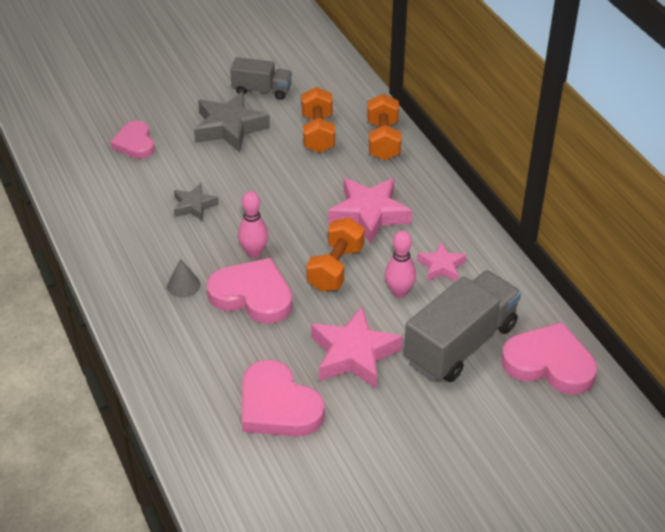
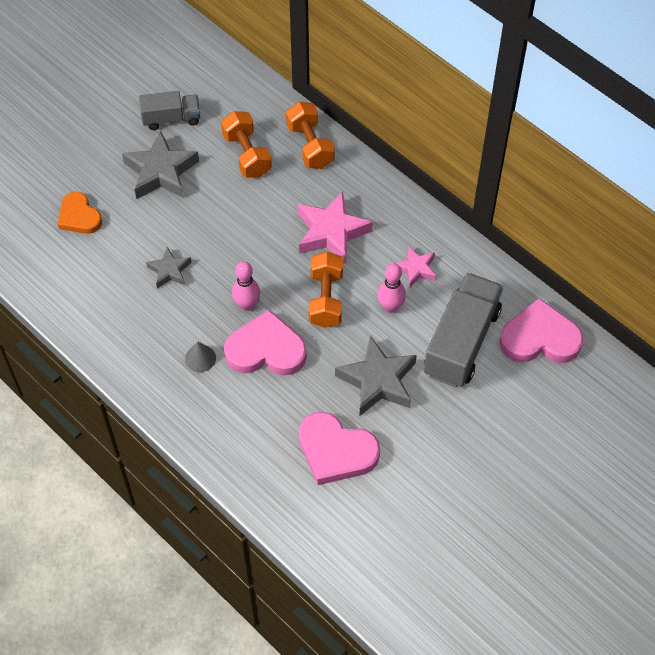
camera: 20 degrees left, 15 degrees up
(135, 143) = (79, 216): pink heart -> orange heart
(354, 354) = (378, 381): pink star -> grey star

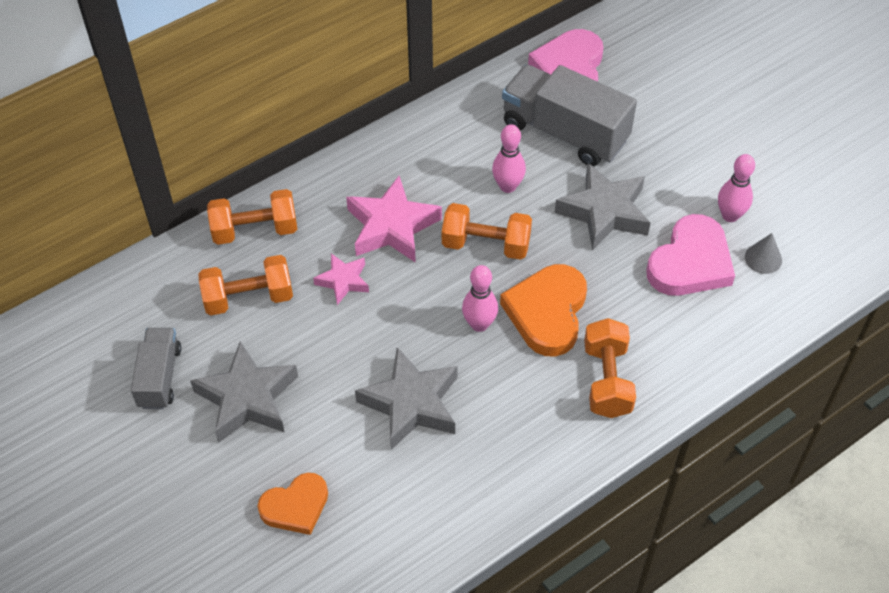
camera: 80 degrees left, 5 degrees down
(169, 271) = (411, 403): grey star -> grey star, size x1.77
(200, 358) = (549, 382): grey cone -> grey cone (763, 258)
(208, 398) = (607, 380): none -> orange dumbbell
(266, 349) = (547, 312): pink heart -> orange heart
(394, 480) = (730, 215): none -> pink bowling pin
(415, 269) = (461, 156): pink star -> pink star (343, 281)

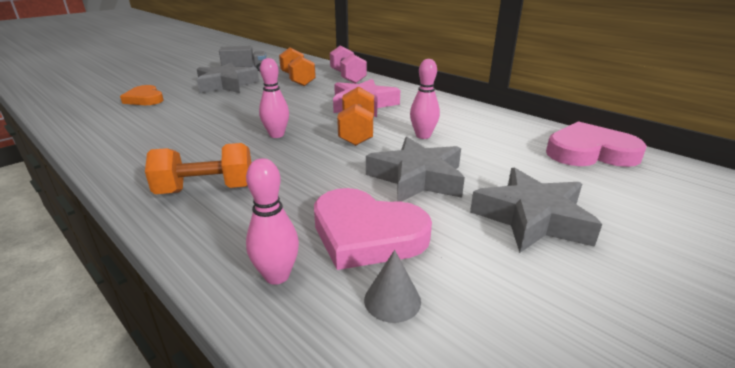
camera: 80 degrees right, 25 degrees down
(255, 230) = (347, 77): orange dumbbell -> pink dumbbell
(343, 281) = (313, 97): pink star -> none
(411, 403) = (208, 120): grey star -> grey star (532, 218)
(547, 312) = (288, 158): orange heart -> none
(564, 132) = (505, 154): grey truck -> none
(730, 215) = (458, 264): pink bowling pin -> pink bowling pin (277, 276)

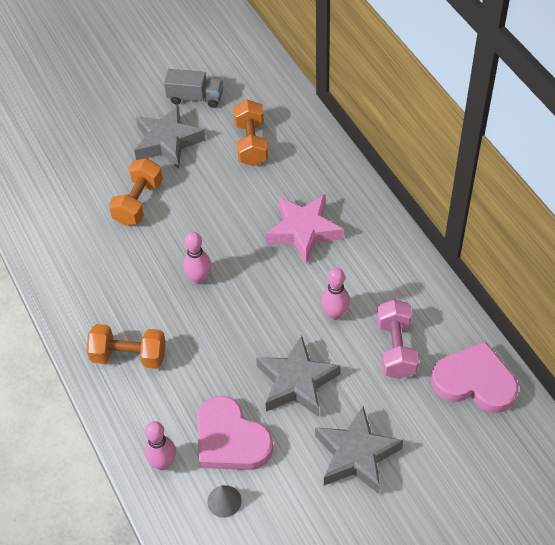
camera: 20 degrees right, 25 degrees up
(145, 99) = (79, 164): orange heart -> none
(347, 77) = (313, 148): pink dumbbell -> pink dumbbell (395, 348)
(357, 132) = (275, 291): orange dumbbell -> orange dumbbell (138, 202)

